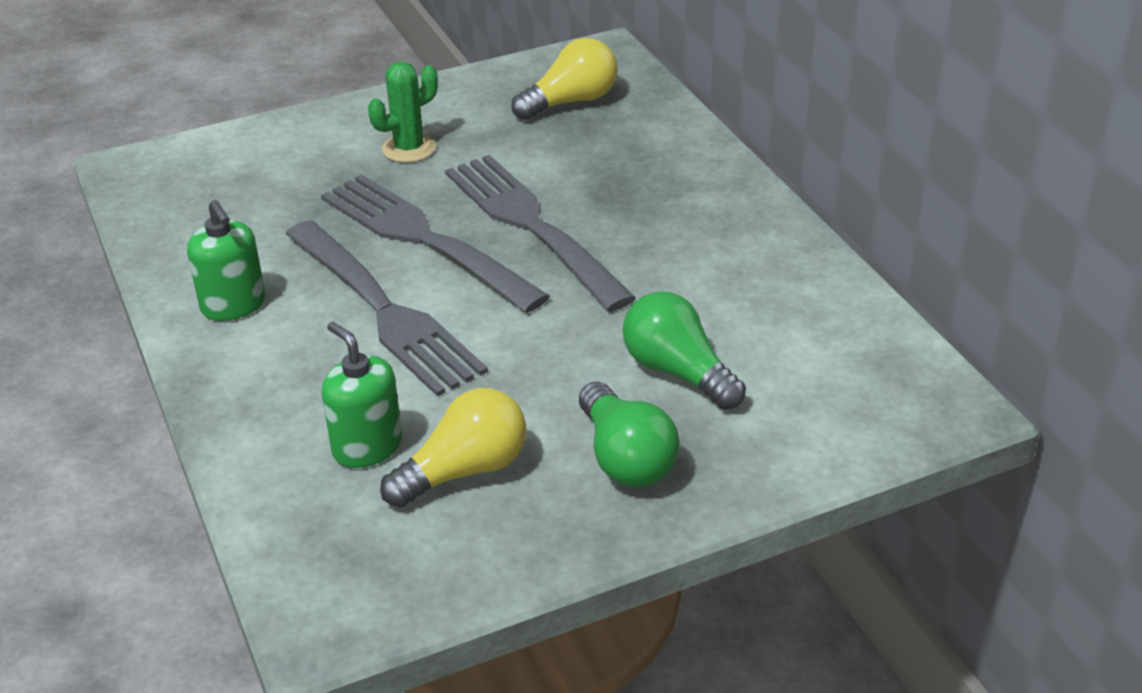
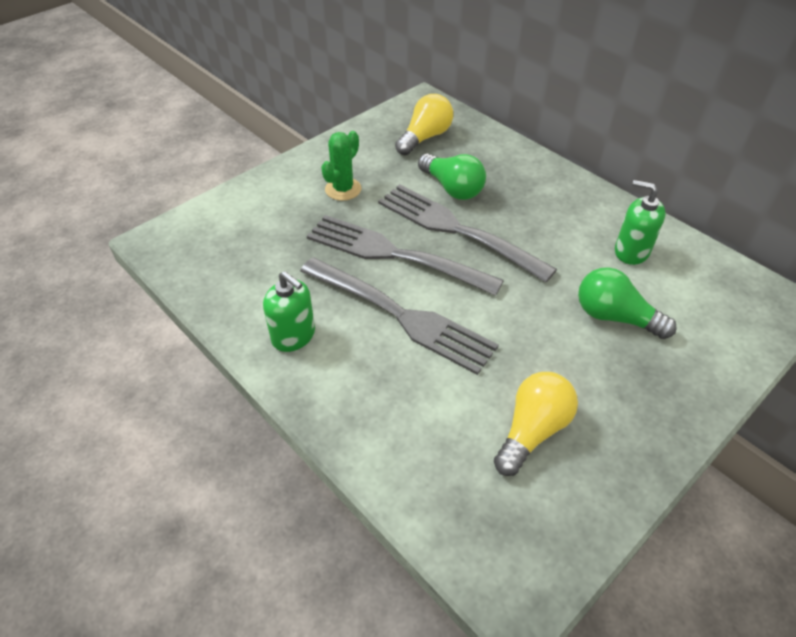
camera: 20 degrees left, 10 degrees up
(367, 446) = (455, 429): green soap dispenser -> green soap dispenser (631, 251)
(625, 458) = (626, 391): green light bulb -> green light bulb (452, 188)

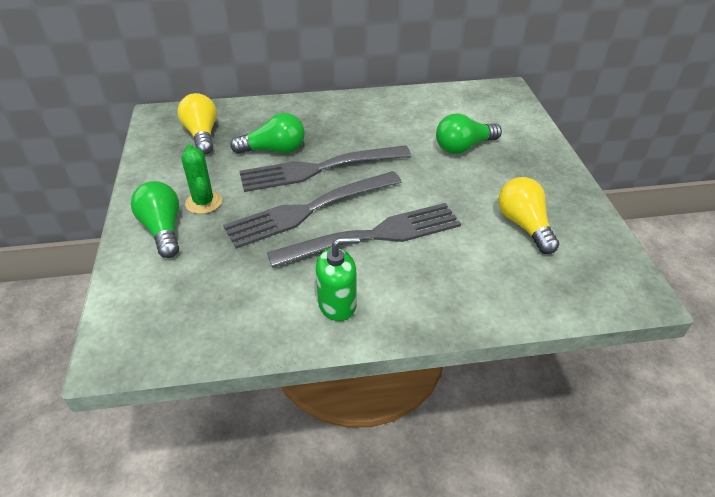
camera: 55 degrees left, 5 degrees down
(292, 188) = (163, 229): none -> green light bulb
(631, 251) = (417, 113): green soap dispenser -> none

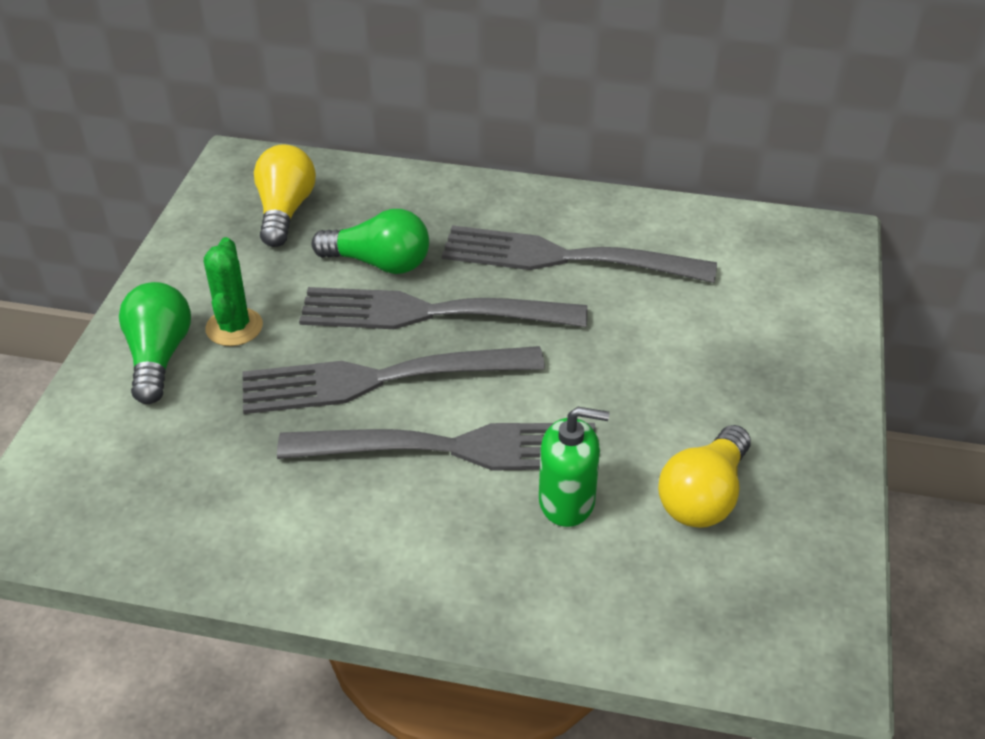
camera: 20 degrees right, 0 degrees up
(337, 304) = (341, 542): green soap dispenser -> green soap dispenser (567, 501)
(379, 126) = (567, 258): none -> grey fork
(463, 147) = (687, 330): green light bulb -> none
(524, 225) = (704, 496): yellow light bulb -> yellow light bulb turned 150 degrees counterclockwise

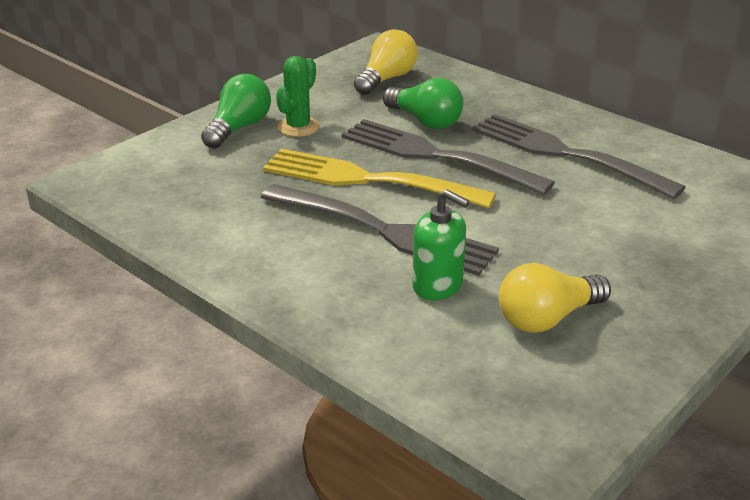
camera: 30 degrees right, 10 degrees down
(381, 378) = (369, 180): grey fork -> yellow fork

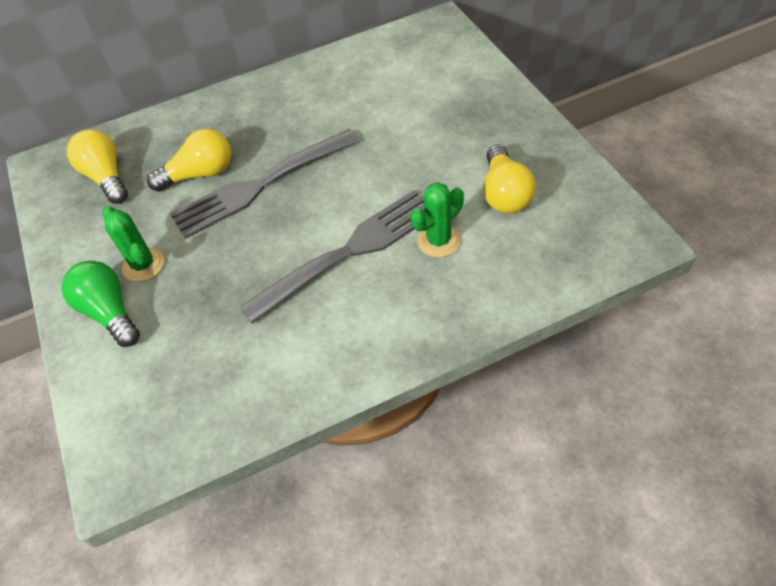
camera: 60 degrees left, 20 degrees up
(369, 180) = (268, 239): yellow fork -> none
(425, 121) = (200, 174): green light bulb -> yellow light bulb
(438, 285) = (438, 241): green soap dispenser -> green cactus
(567, 154) = (310, 110): grey fork -> none

